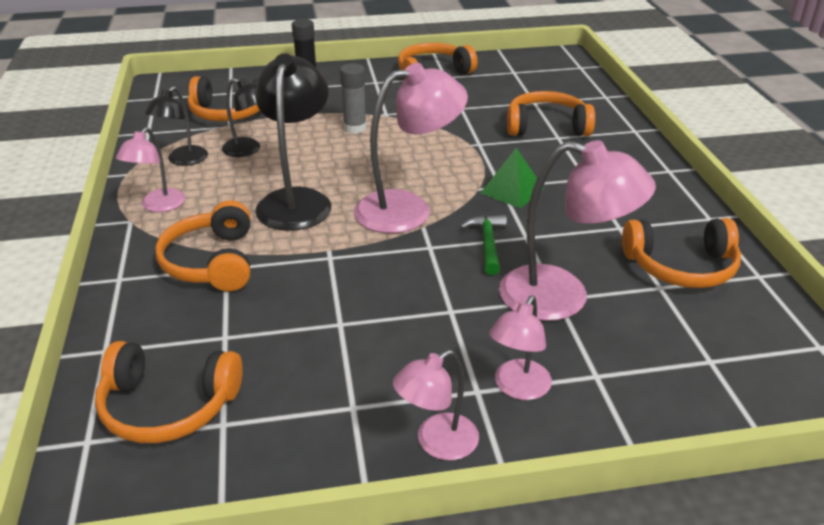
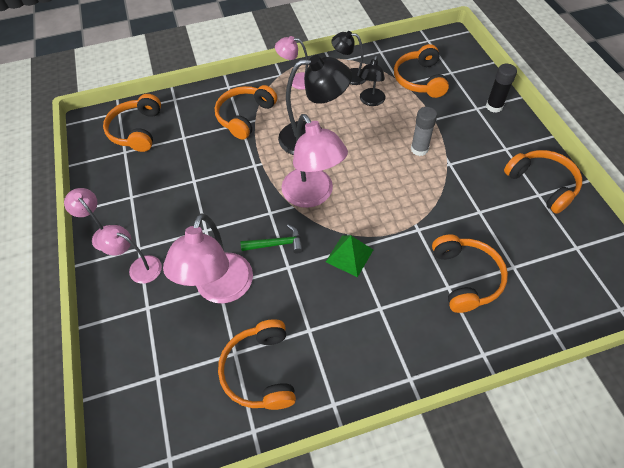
camera: 85 degrees right, 20 degrees up
(212, 262) = (245, 116): orange headphones -> orange headphones turned 45 degrees counterclockwise

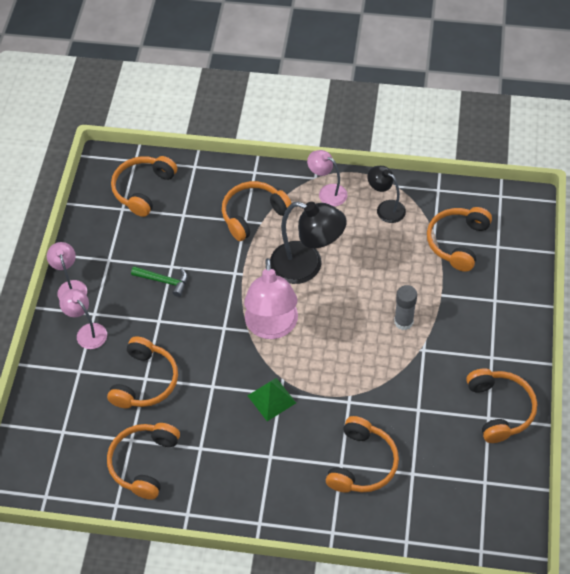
camera: 25 degrees right, 0 degrees up
(220, 289) = (145, 381): pink lamp -> orange headphones
(276, 244) = (213, 361): green hammer -> green hammer (164, 281)
(371, 101) = (389, 247): black lamp -> none
(494, 106) = (514, 306): black glue stick -> none

